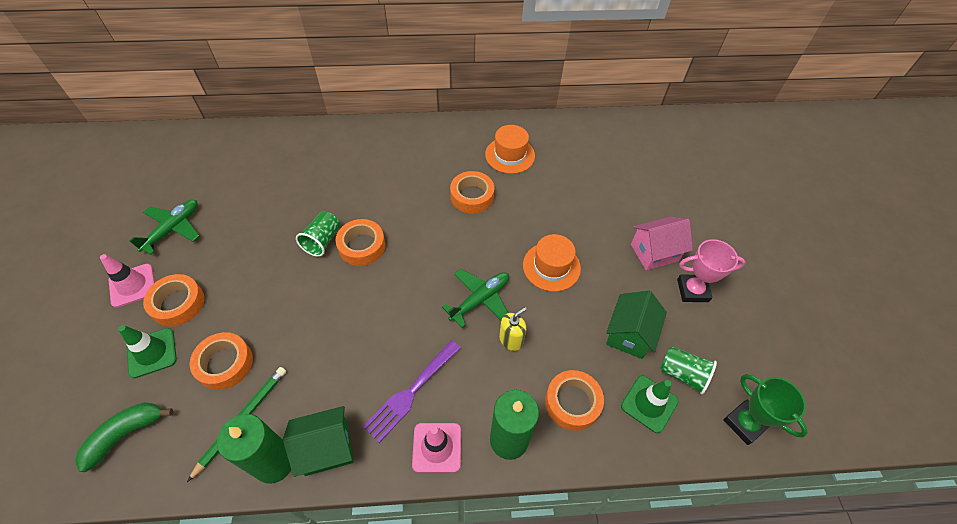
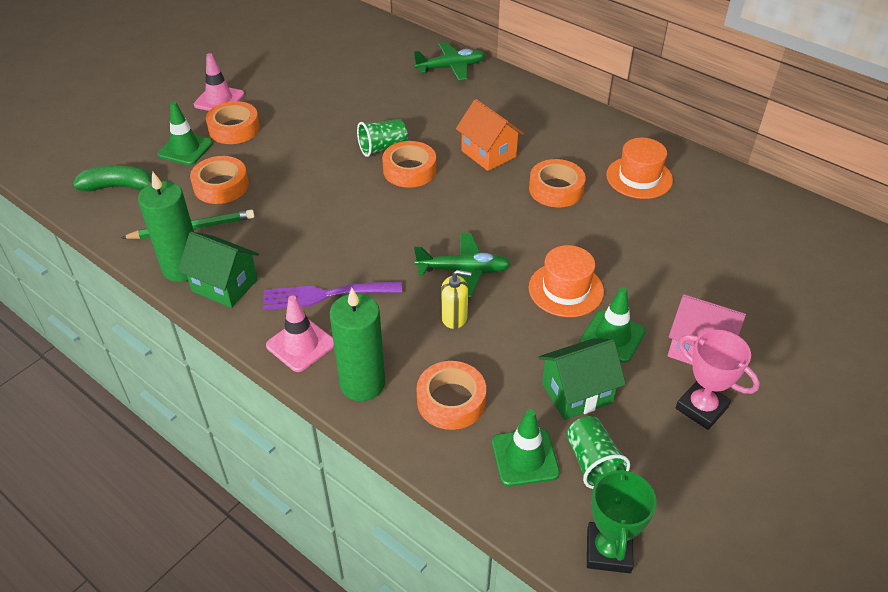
camera: 45 degrees right, 10 degrees down
(173, 229) = (284, 78): green plane -> green plane (451, 68)
(402, 197) = (488, 154): none -> orange house
(607, 279) = (612, 336): none -> green traffic cone

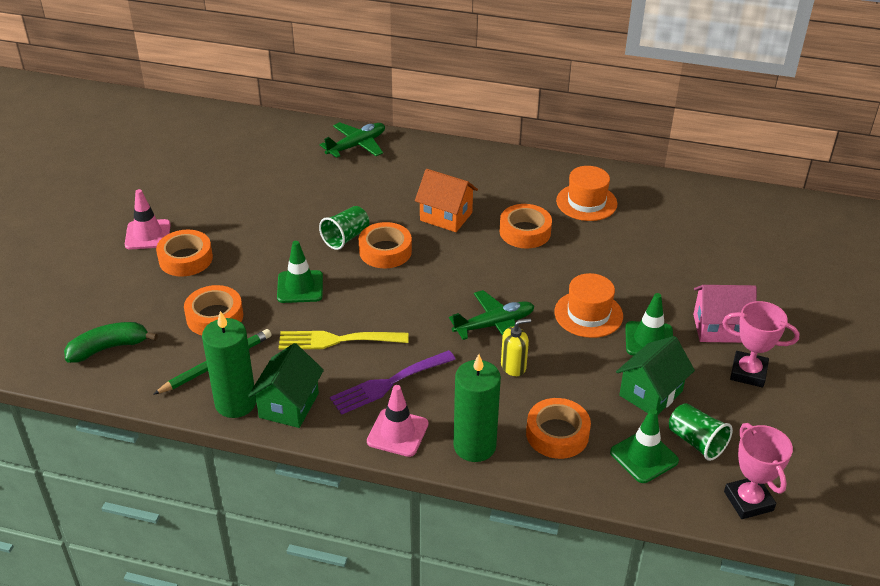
camera: 25 degrees left, 5 degrees down
(185, 149) = (150, 292): green traffic cone -> green traffic cone (300, 287)
(225, 285) = (289, 405): green house -> green house turned 75 degrees counterclockwise
(308, 239) = (337, 340): none -> yellow fork
(608, 551) = (748, 501): green trophy -> pink trophy

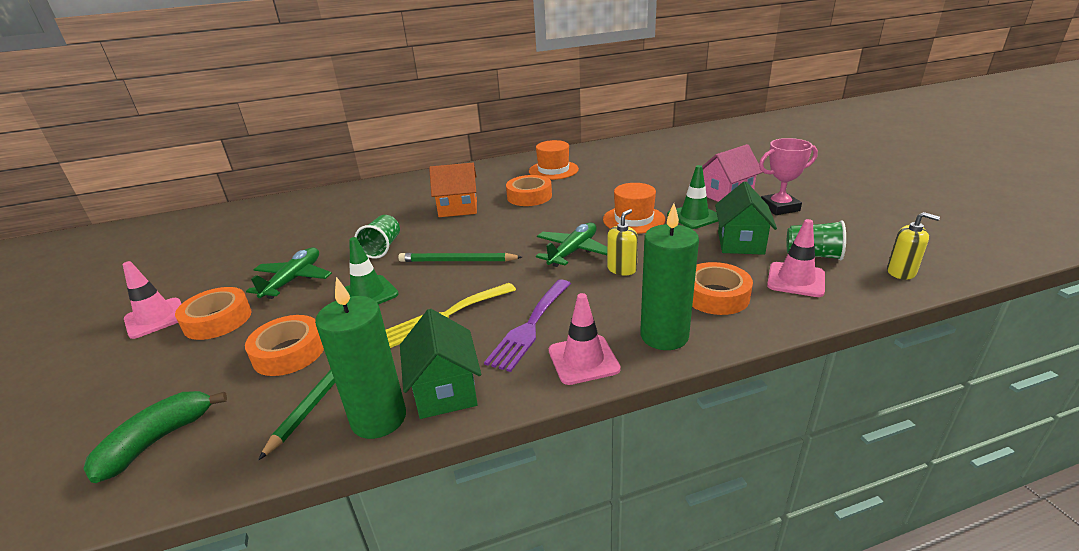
camera: 30 degrees left, 10 degrees down
(356, 145) = (339, 196): green plane -> green plane (293, 279)
(385, 251) = (428, 243): orange tape -> none
(392, 286) = (457, 261): none -> green pencil
(644, 456) = (795, 280): green traffic cone -> pink traffic cone
(748, 501) = (901, 272): pink trophy -> yellow soap dispenser

